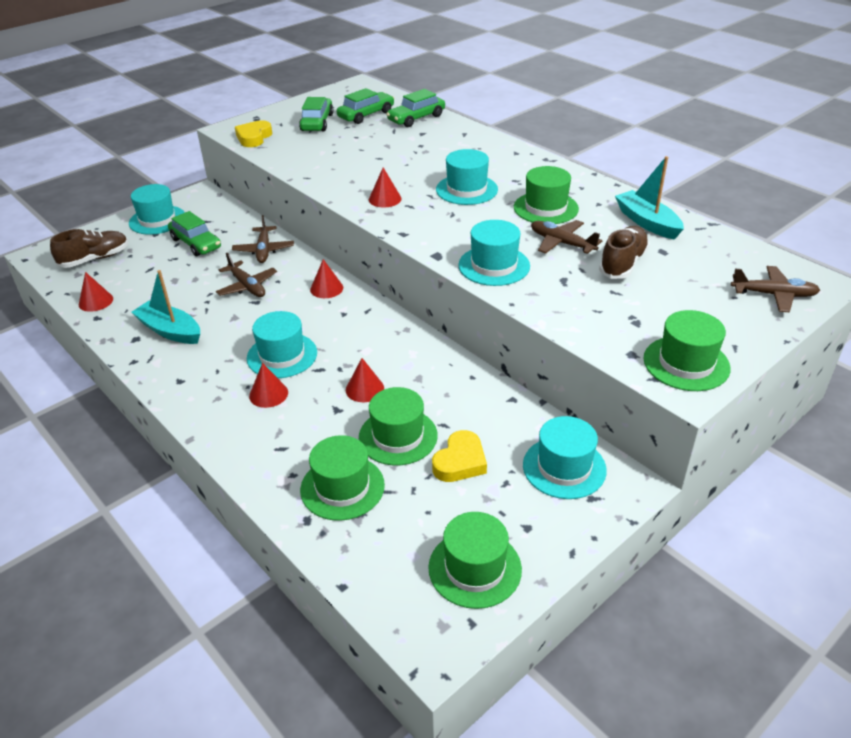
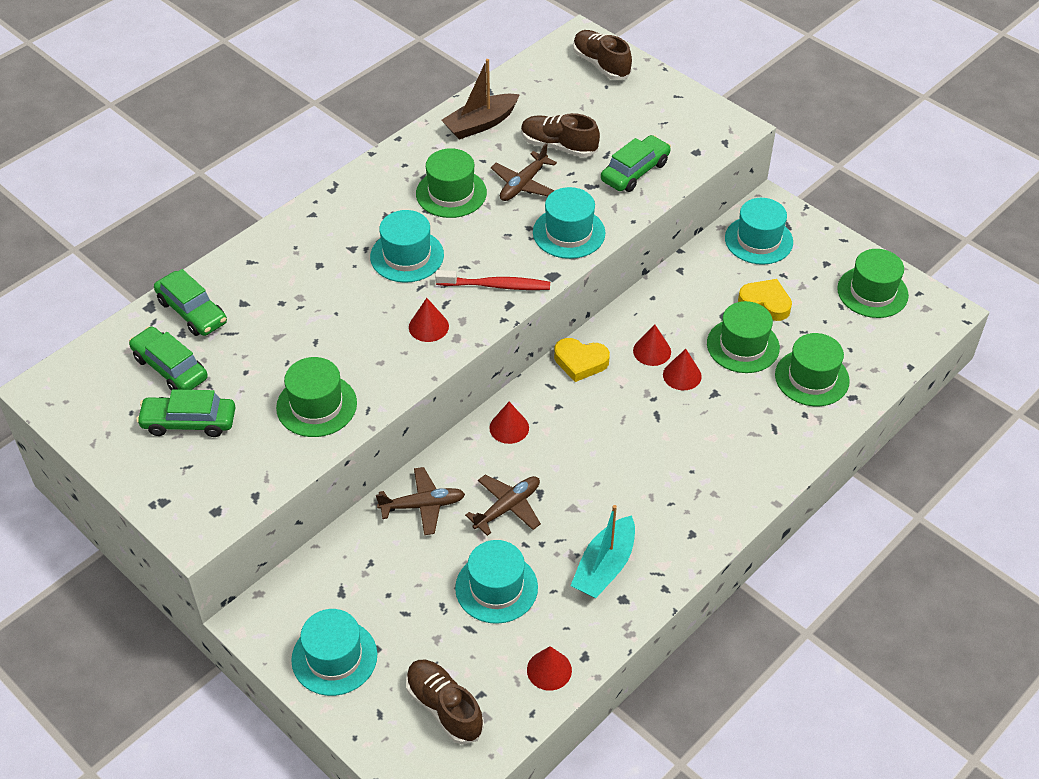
camera: 95 degrees left, 10 degrees up
(196, 243) = (404, 589): green car -> green car (635, 171)
(254, 137) = (233, 492): yellow heart -> yellow heart (580, 362)
(268, 394) = (701, 451): red cone -> red cone (652, 351)
(282, 355) = (638, 450): turquoise hat -> turquoise hat (496, 587)
(427, 228) = (496, 285): none -> red toothbrush
(647, 222) = (481, 124): turquoise boat -> brown boat
(686, 363) = (703, 124): green hat -> green hat (316, 405)
(774, 295) = (601, 64): brown plane -> brown shoe

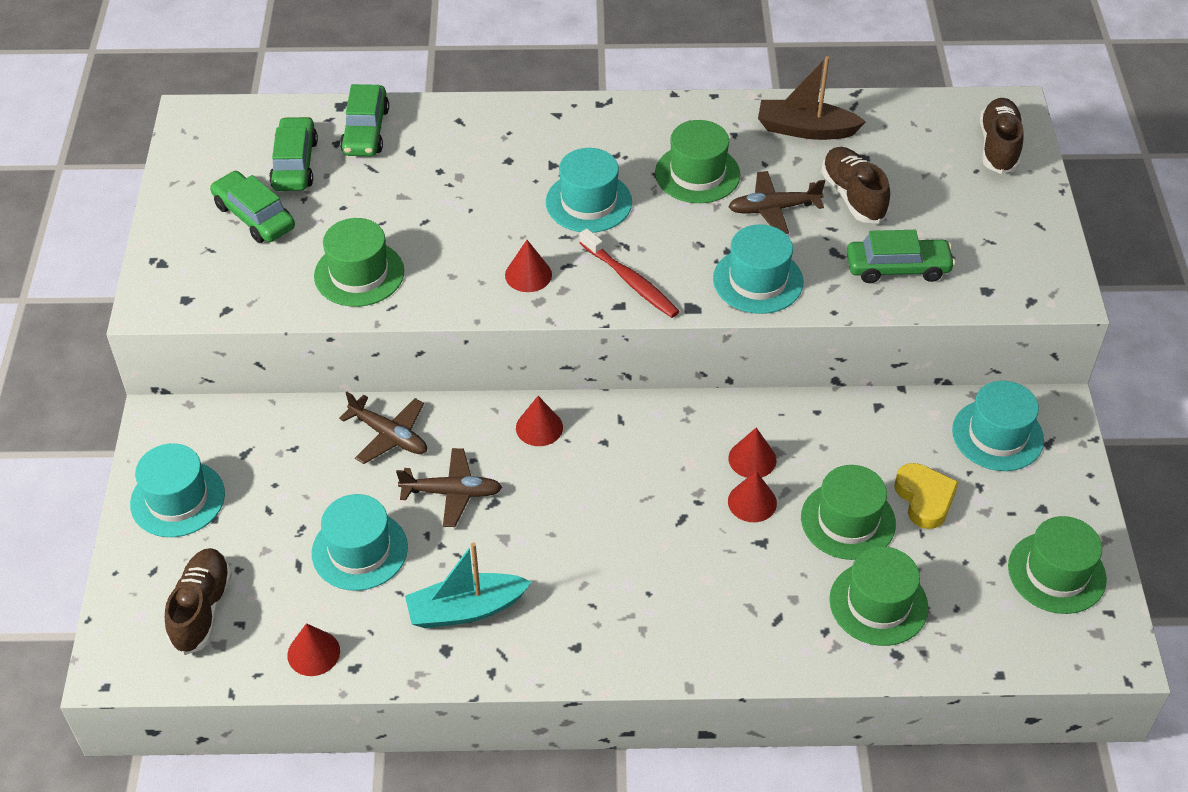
camera: 45 degrees right, 0 degrees up
(580, 362) = (674, 419): yellow heart -> none

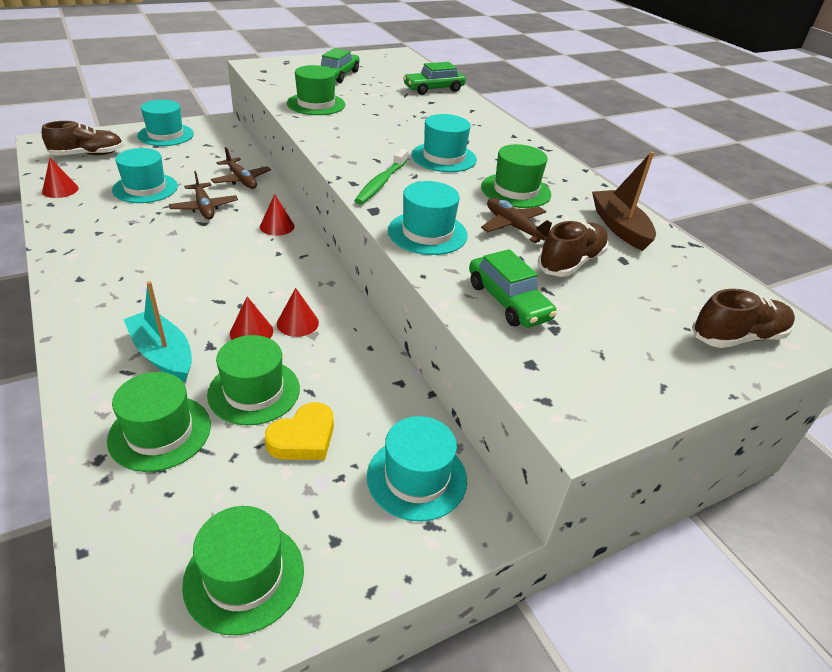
camera: 60 degrees right, 10 degrees down
(295, 164) = (388, 78): green car -> none
(389, 436) = (241, 180): brown plane -> brown plane turned 45 degrees counterclockwise
(466, 609) = (105, 231): turquoise boat -> turquoise boat (163, 354)
(528, 275) = (356, 149): red cone -> none
(630, 281) = (381, 183): red toothbrush -> green toothbrush

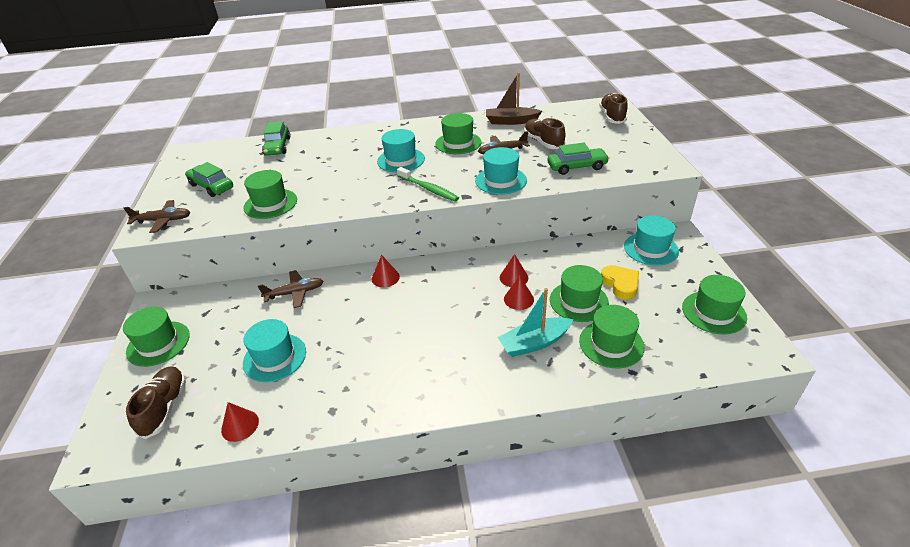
camera: 65 degrees left, 0 degrees up
(166, 135) = (158, 343): turquoise hat -> green hat
(204, 207) = (334, 318): brown plane -> brown plane (163, 221)

